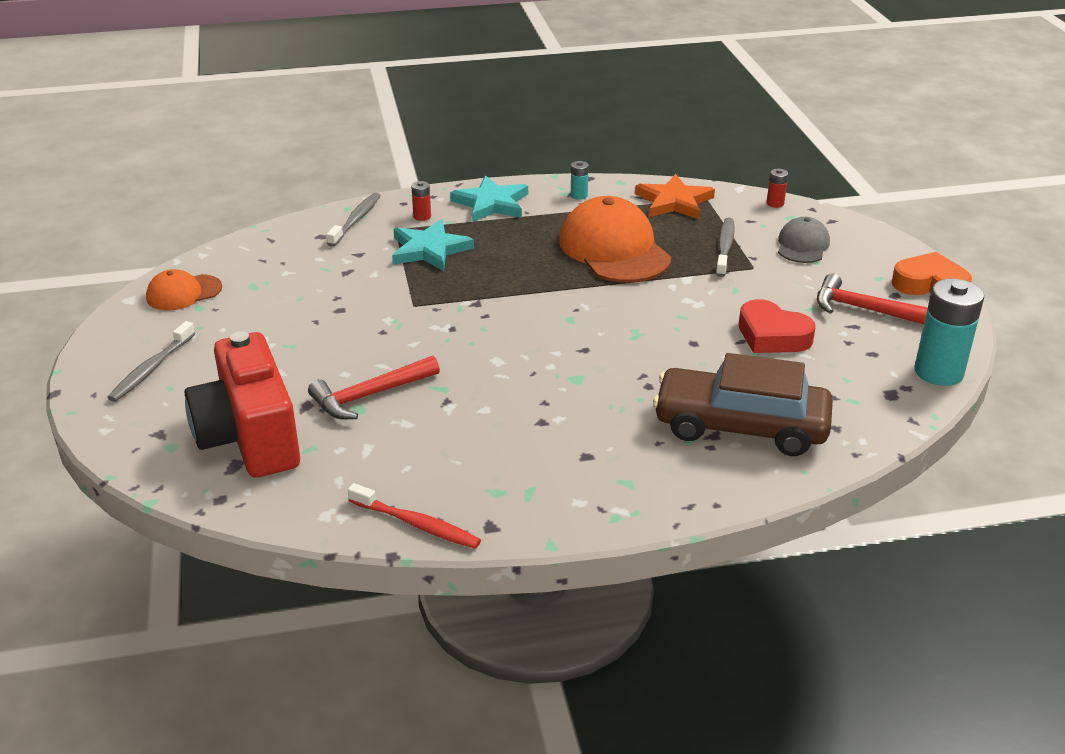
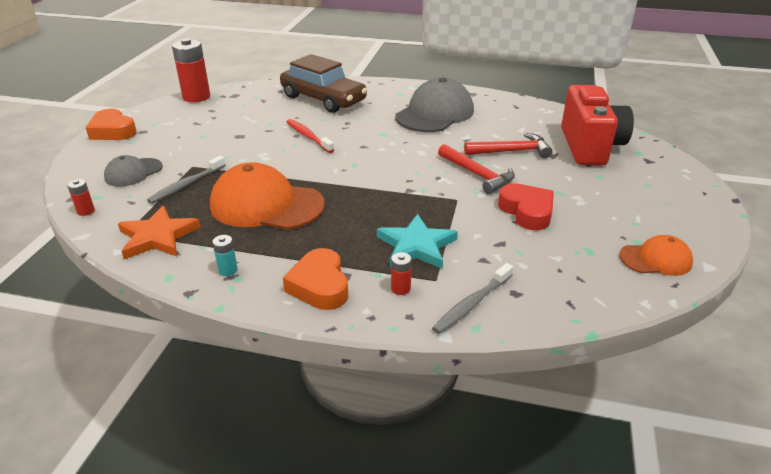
camera: 155 degrees left, 0 degrees up
(151, 369) = (666, 199): grey toothbrush -> none
(417, 524) = (506, 100): red toothbrush -> red toothbrush (308, 136)
(491, 203) = (319, 285): turquoise star -> orange heart
(528, 445) = (435, 113): none -> grey cap
(614, 249) = (266, 205): orange cap -> orange cap turned 105 degrees clockwise
(772, 336) = (248, 128): red heart -> red heart (527, 211)
(865, 309) = (174, 128): red hammer -> red hammer (477, 175)
(938, 372) = (196, 97): turquoise battery -> red battery

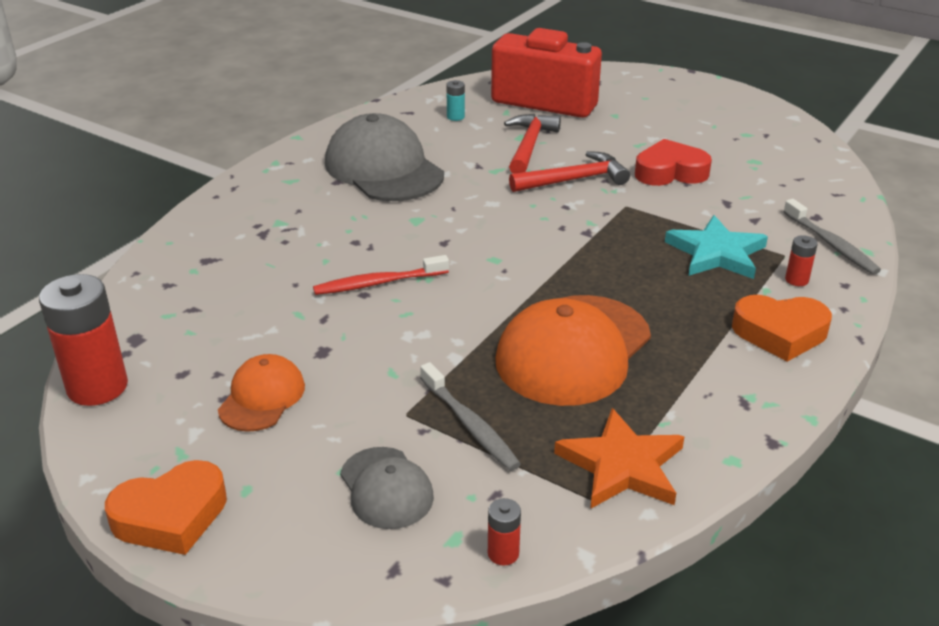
camera: 70 degrees left, 0 degrees up
(228, 270) = (730, 402): turquoise battery -> turquoise battery (455, 117)
(323, 99) = (248, 248): brown car -> none
(655, 259) = (778, 135): orange cap -> orange cap (262, 397)

